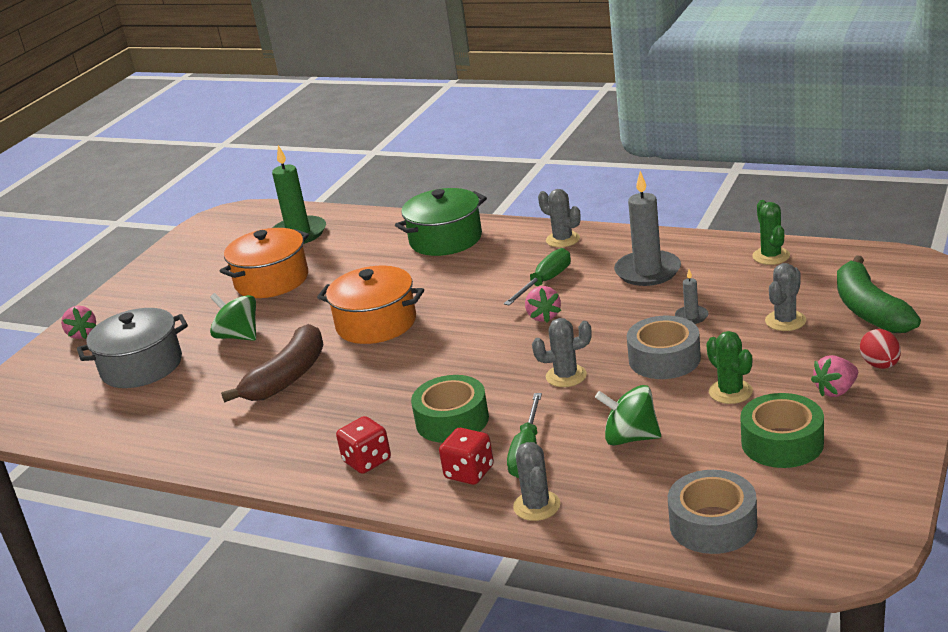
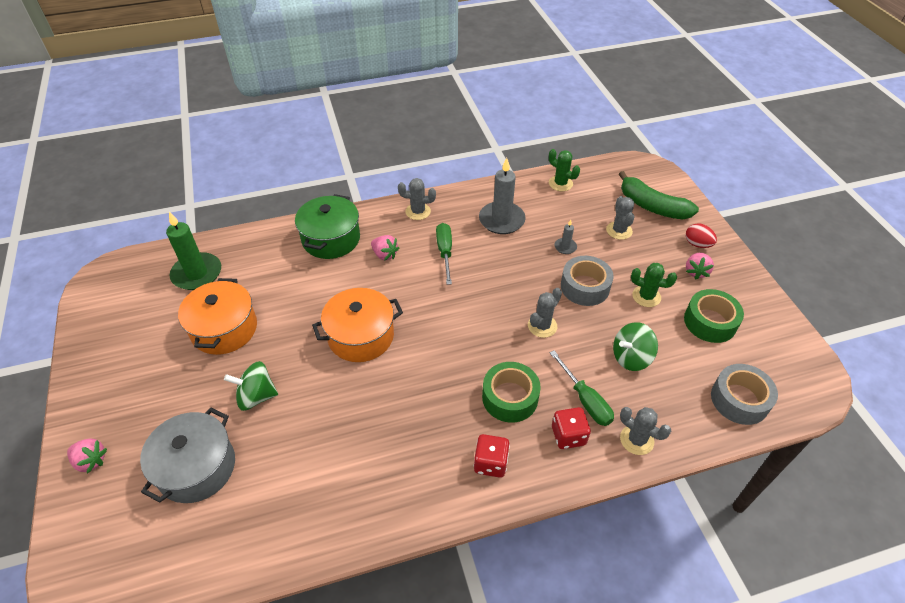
camera: 45 degrees left, 20 degrees up
(287, 377) = (344, 417): brown banana -> none
(543, 316) = (475, 282): pink strawberry -> pink strawberry (385, 255)

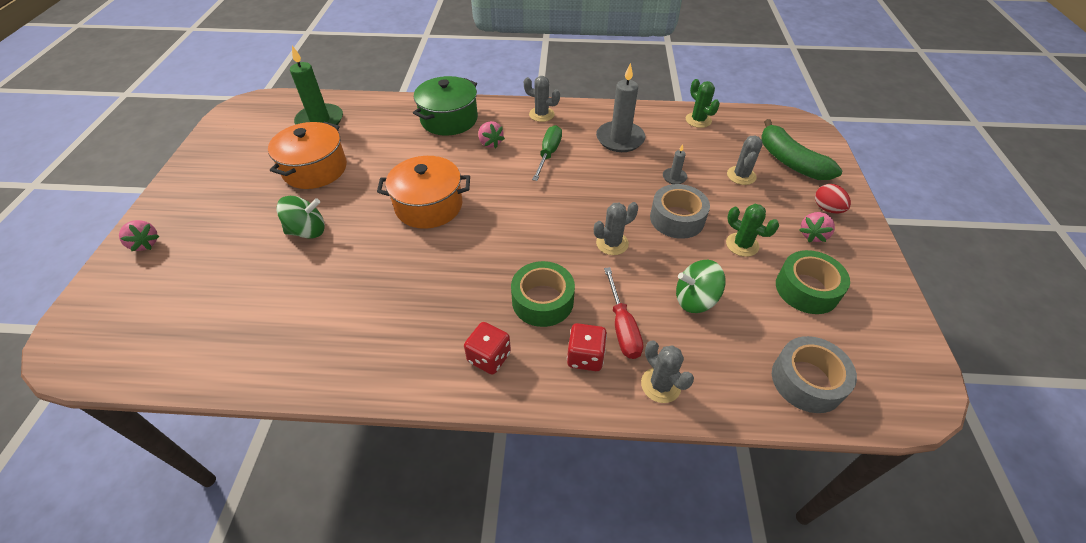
camera: 20 degrees right, 0 degrees up
(197, 467) = (222, 275): grey pot -> none
(256, 396) = (307, 231): green spinning top -> green spinning top turned 150 degrees clockwise
(585, 400) = (622, 326): green screwdriver -> red screwdriver

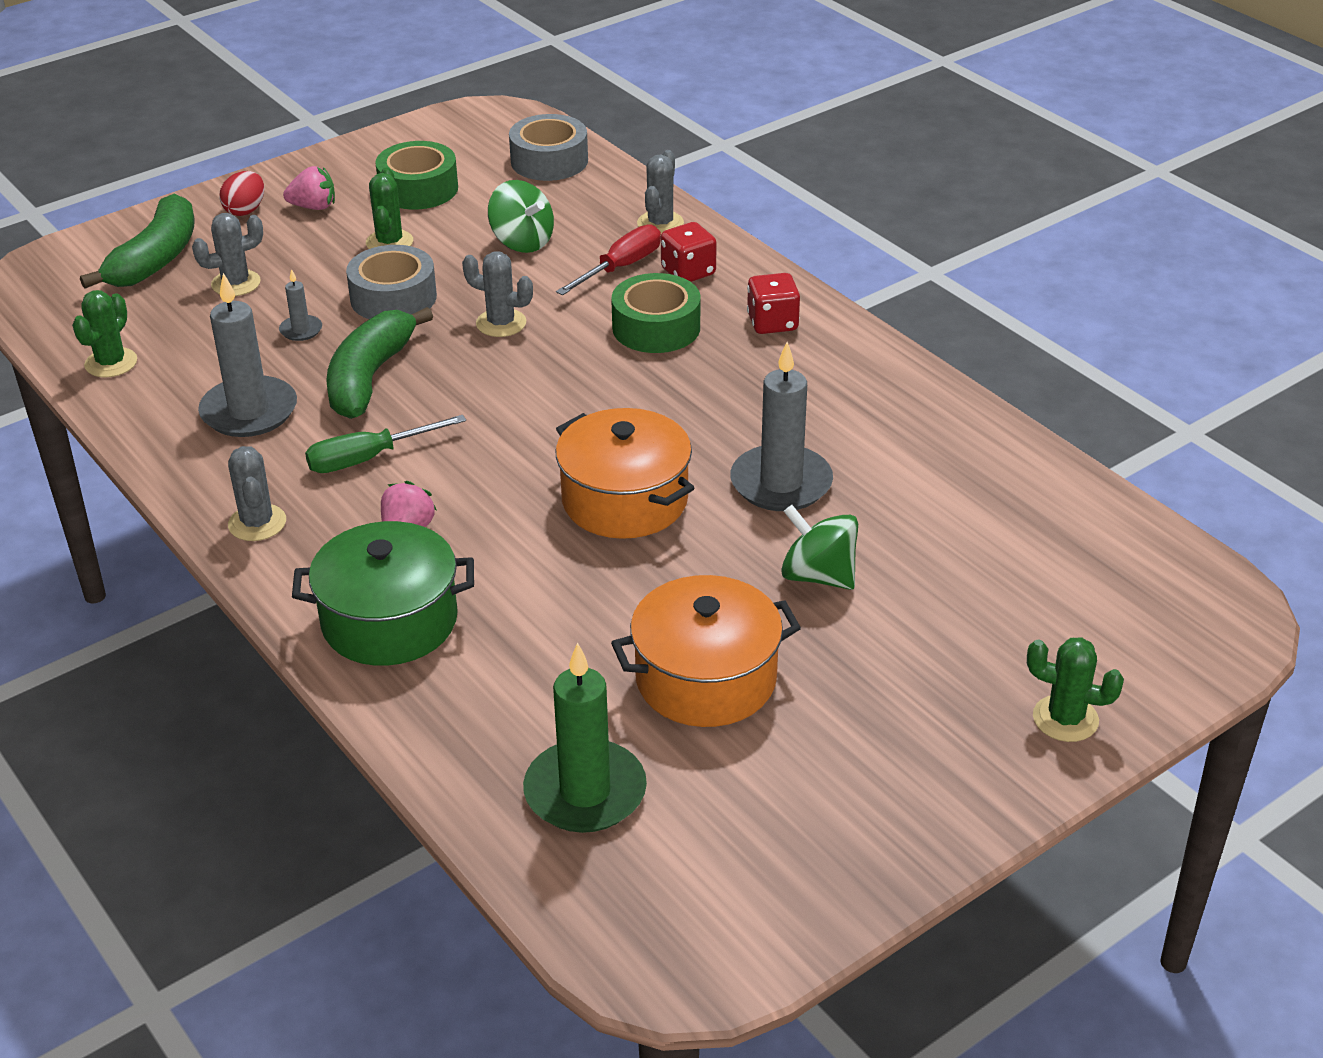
camera: 130 degrees left, 10 degrees down
(145, 244) = (1065, 719): pink strawberry -> green cactus
(369, 260) = (781, 483): none -> grey candle
(610, 180) = (370, 377): none -> green banana

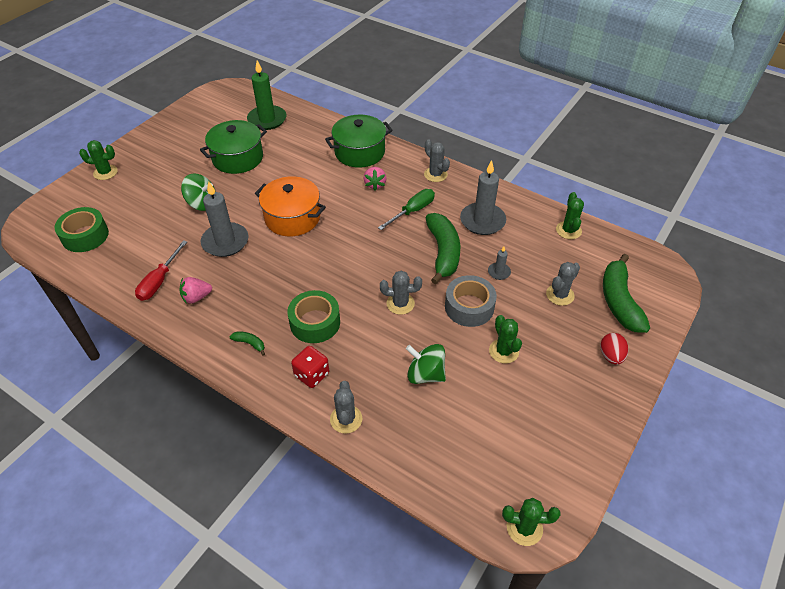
camera: 160 degrees right, 10 degrees up
(313, 207) = (574, 371): pink strawberry -> pink strawberry (196, 297)
(418, 189) = (523, 410): green tape -> green tape (85, 236)
(504, 116) = (524, 528): none -> green cactus
(549, 161) = (455, 472): grey tape -> none
(620, 267) = (354, 367): red screwdriver -> red screwdriver (159, 281)
(706, 679) = (237, 158): orange pot -> green pot
(772, 323) = (250, 343): red dice -> green banana

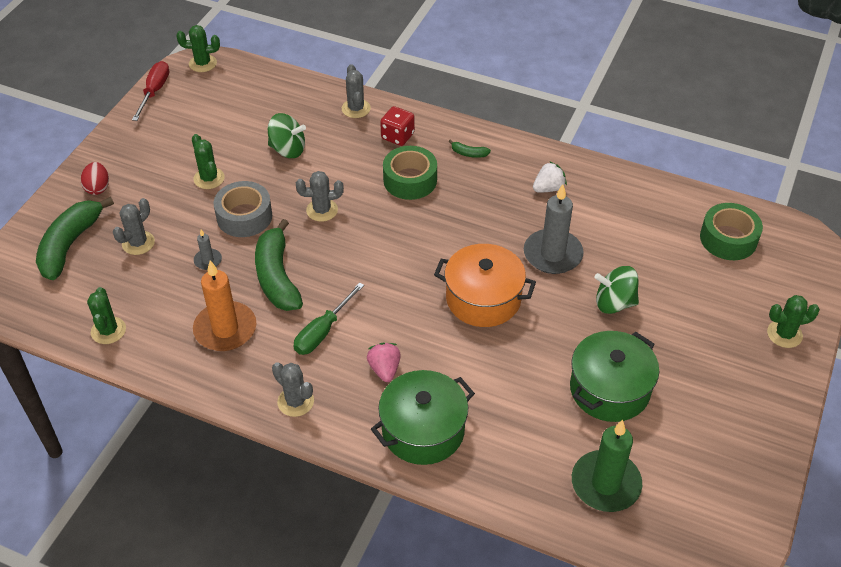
camera: 170 degrees right, 0 degrees up
(159, 281) = (600, 199): red screwdriver -> red screwdriver (154, 91)
(196, 297) = (548, 188): pink strawberry -> white strawberry
(482, 221) = (225, 329): grey candle -> orange candle
(619, 301) = (70, 245): green banana -> green banana turned 150 degrees counterclockwise

